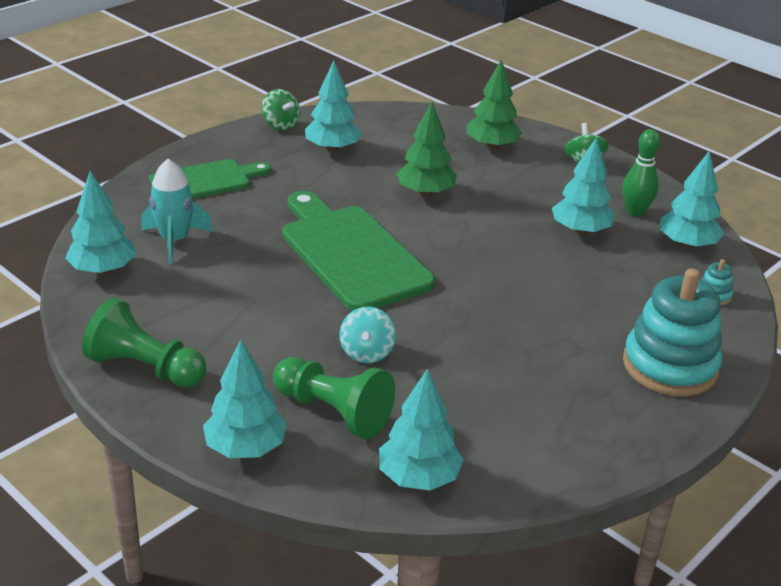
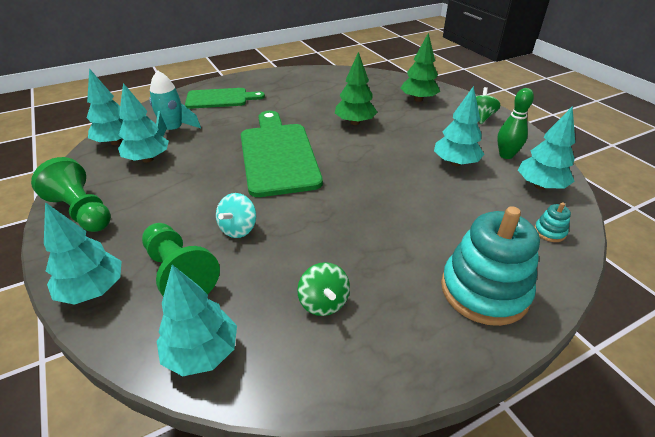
camera: 20 degrees right, 5 degrees up
(281, 125) = (289, 73): green spinning top -> green spinning top (323, 302)
(332, 149) = (311, 89): turquoise tree -> turquoise tree (147, 159)

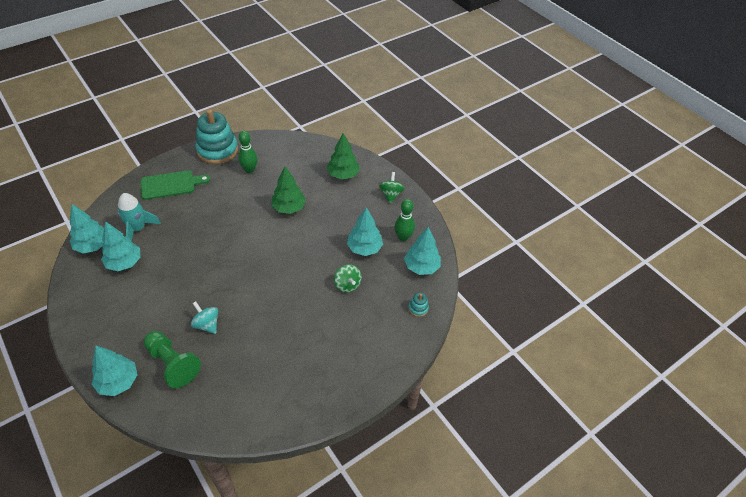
camera: 10 degrees left, 10 degrees up
(82, 211) = (89, 319): green pawn -> none
(202, 352) = (198, 416): turquoise tree -> none
(238, 229) = (207, 324): turquoise spinning top -> turquoise spinning top turned 120 degrees clockwise
(277, 155) = (228, 250): green cutting board -> none
(309, 91) = (249, 170): none -> green bowling pin
(323, 302) = (268, 376): green spinning top -> green spinning top (347, 285)
(484, 290) = (368, 358): turquoise stacking toy -> turquoise stacking toy (217, 150)

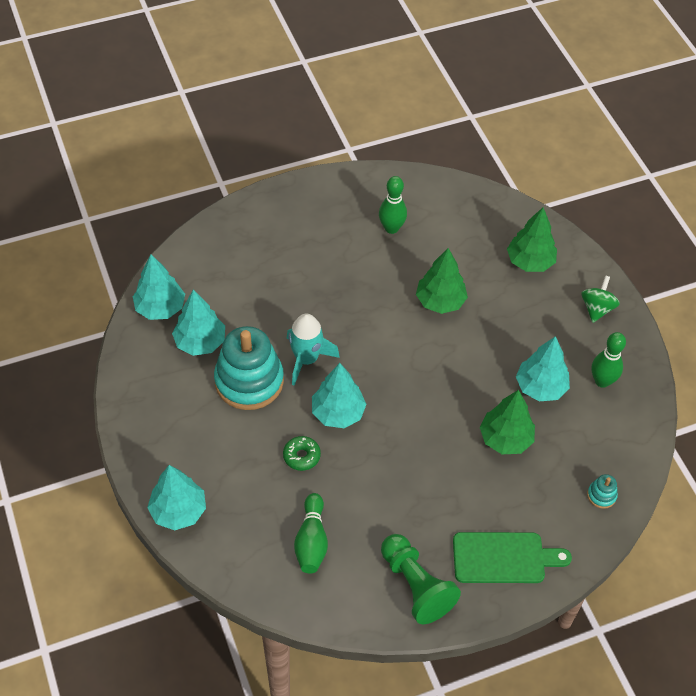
camera: 15 degrees right, 5 degrees up
(138, 229) = (223, 294): turquoise rocket -> turquoise rocket (306, 359)
(171, 185) = (275, 232): green cutting board -> green cutting board (504, 558)
(172, 364) = (250, 502): green pawn -> green pawn (415, 586)
(207, 324) = (301, 456): turquoise spinning top -> green donut
(217, 150) = (349, 187): turquoise stacking toy -> turquoise stacking toy (249, 381)
(221, 382) = (311, 541): none -> green bowling pin
(347, 285) = (505, 439): green spinning top -> green tree
(421, 267) = (619, 433): turquoise tree -> turquoise tree (338, 413)

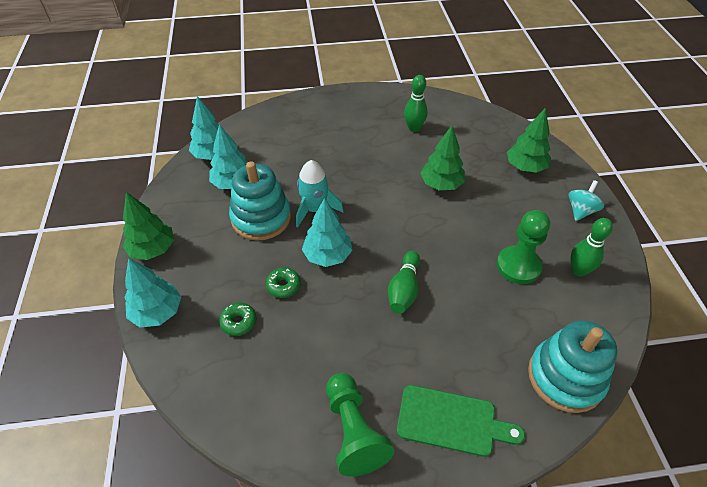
camera: 15 degrees right, 5 degrees down
(268, 504) = (238, 322): none -> green donut
(311, 541) = (266, 364): green bowling pin -> green bowling pin (404, 289)
(505, 439) = (476, 305): green tree -> green tree (153, 249)
(540, 387) = (518, 266): turquoise tree -> green pawn
(597, 308) = (580, 211): green spinning top -> turquoise spinning top
(601, 495) = (565, 377): turquoise stacking toy -> turquoise stacking toy, size x2.48

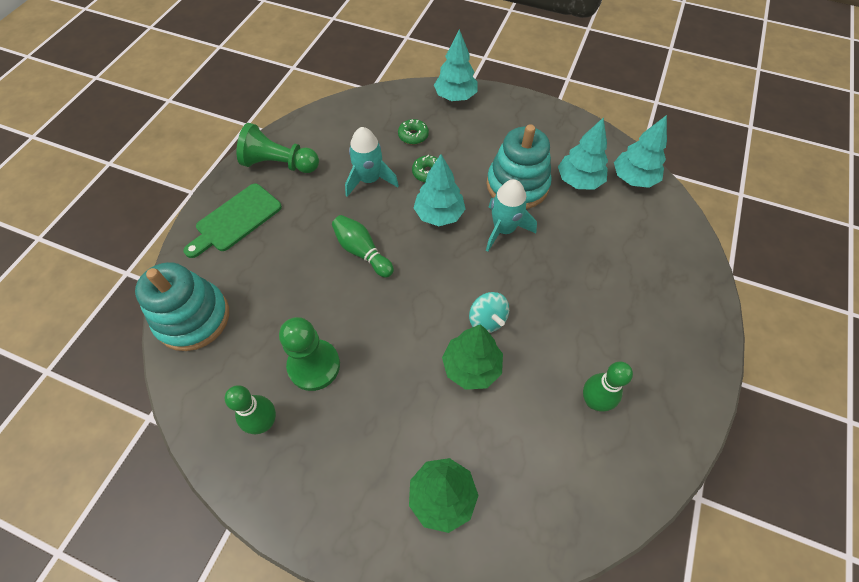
camera: 120 degrees right, 10 degrees up
(153, 249) = (522, 108): green tree -> none
(321, 328) = (369, 180): none -> turquoise rocket
(580, 211) = (330, 505): turquoise spinning top -> turquoise spinning top (487, 320)

